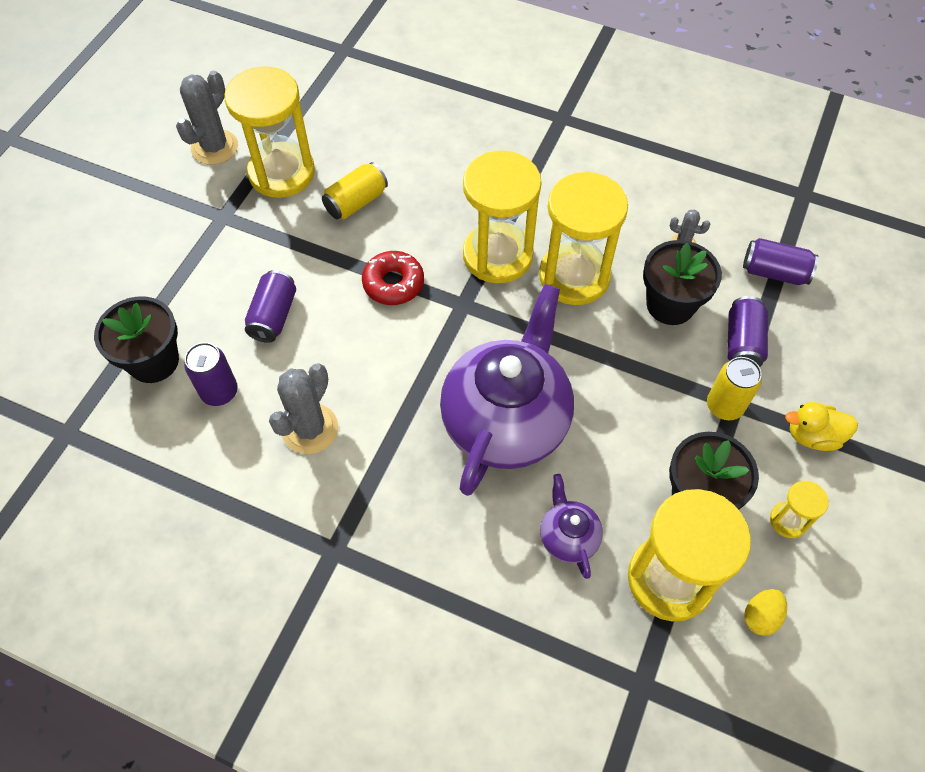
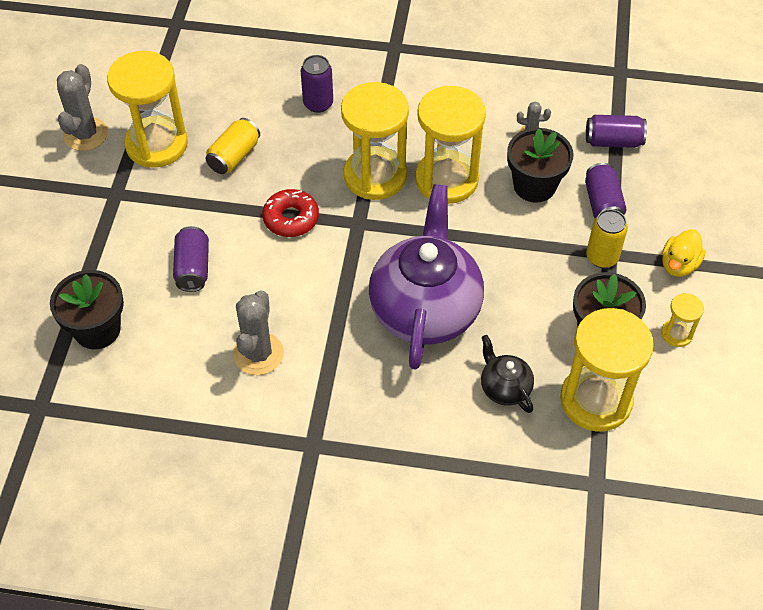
camera: 15 degrees left, 5 degrees down
(219, 392) = (167, 342): purple can -> purple can (318, 103)
(568, 537) = (504, 388): purple teapot -> black teapot
(760, 616) = (674, 411): yellow egg -> none
(813, 436) = (679, 265): yellow duck -> yellow duck turned 45 degrees counterclockwise

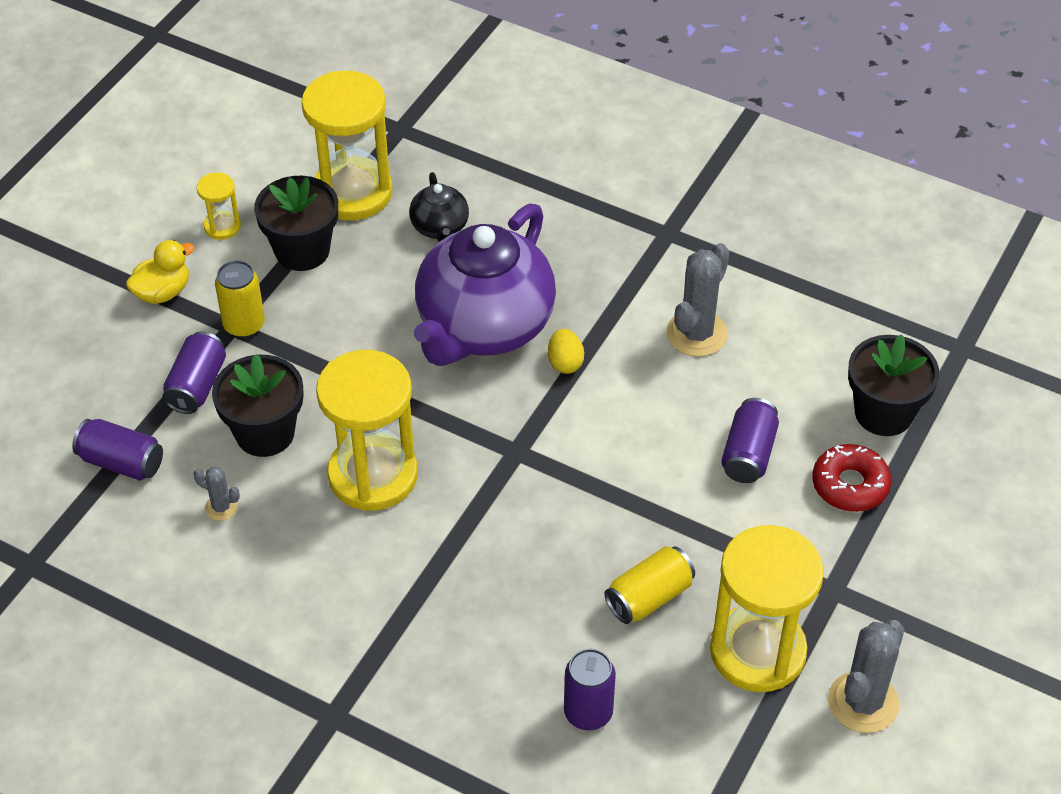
camera: 160 degrees left, 5 degrees down
(291, 218) = (601, 482): red donut -> red donut (850, 485)
(318, 103) = (496, 647): purple can -> purple can (588, 713)
(351, 299) = (565, 363): none -> yellow egg
(375, 176) = (465, 508): yellow hourglass -> none

